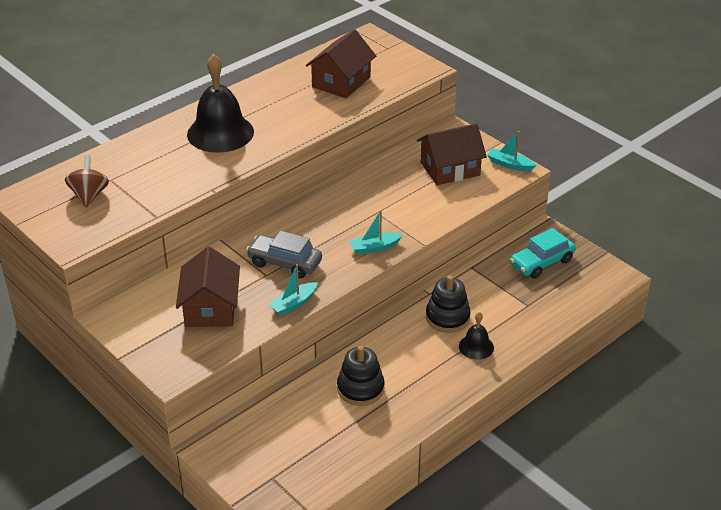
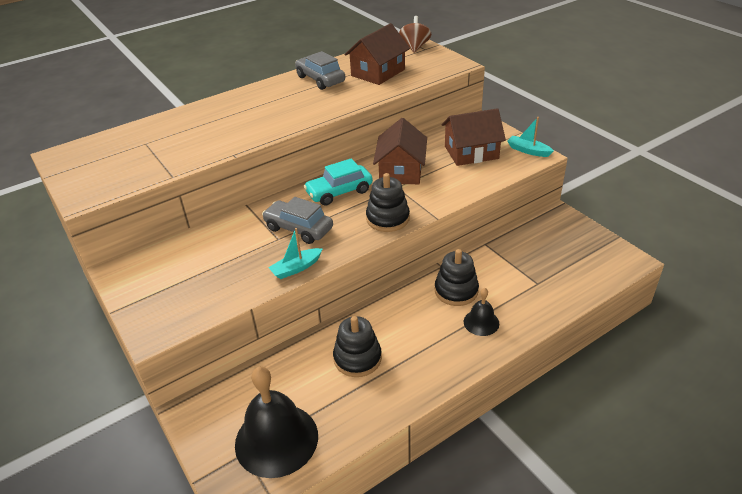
camera: 10 degrees right, 0 degrees up
(89, 195) = (120, 156): brown spinning top -> brown spinning top (415, 47)
(210, 308) = (215, 267): brown house -> brown house (401, 171)
(220, 133) = (258, 109): black bell -> black bell (276, 439)
(278, 93) = (320, 79): none -> grey car
(374, 247) = (387, 218): turquoise boat -> black stacking toy
(541, 263) = (553, 243): turquoise car -> turquoise car (339, 192)

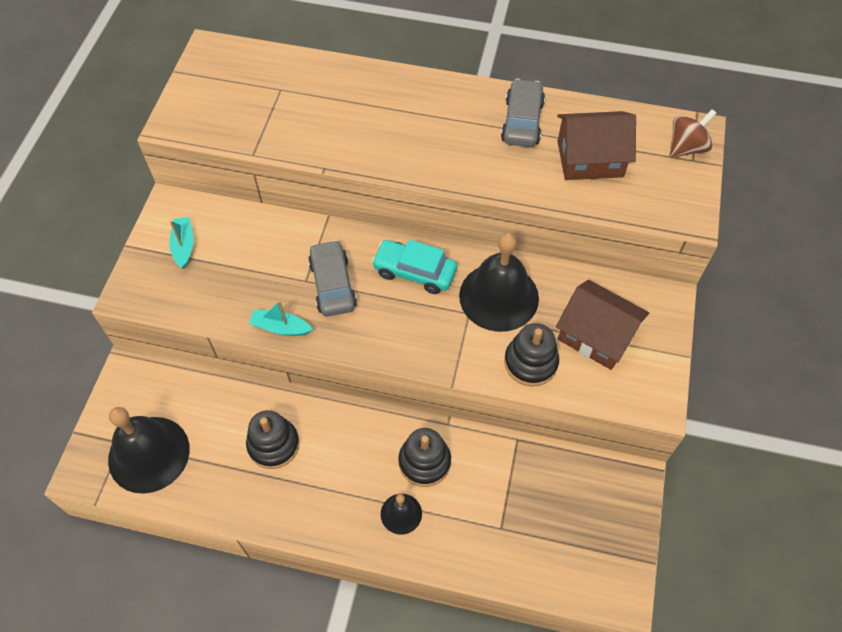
camera: 45 degrees right, 20 degrees up
(387, 218) = (412, 344): black stacking toy -> black stacking toy (530, 362)
(401, 171) = (499, 296): brown house -> black bell
(528, 151) = (656, 388): turquoise boat -> turquoise boat (184, 246)

